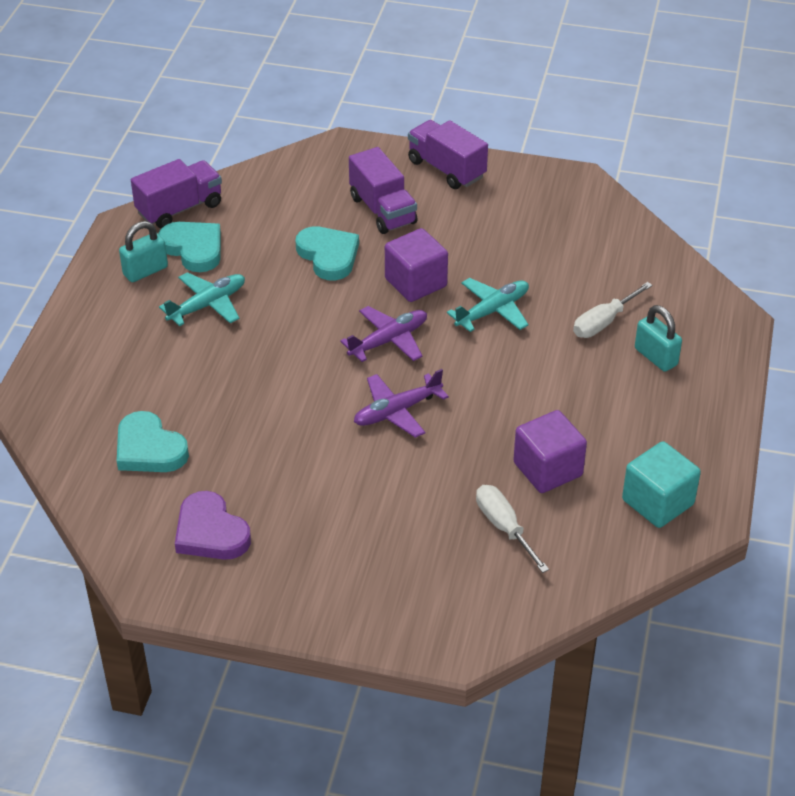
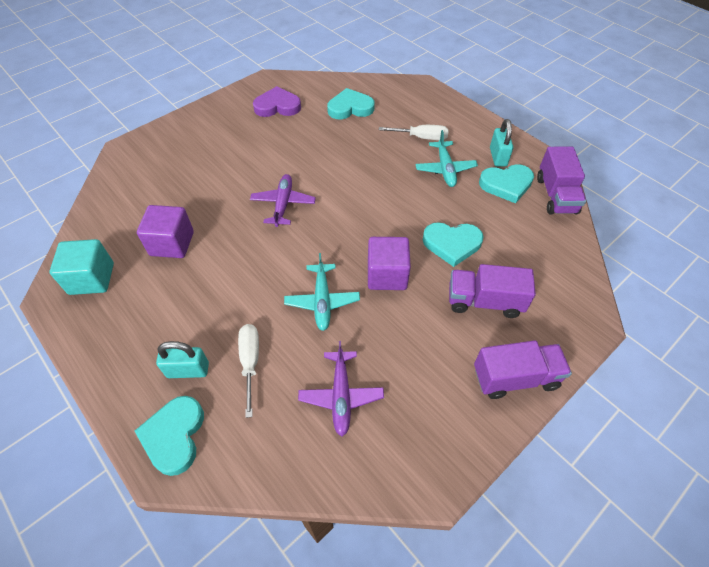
camera: 125 degrees right, 10 degrees up
(389, 340) = (343, 231): purple plane -> purple plane (341, 396)
(504, 527) = (160, 202): white screwdriver -> white screwdriver (421, 137)
(710, 328) = (174, 436): none -> turquoise heart

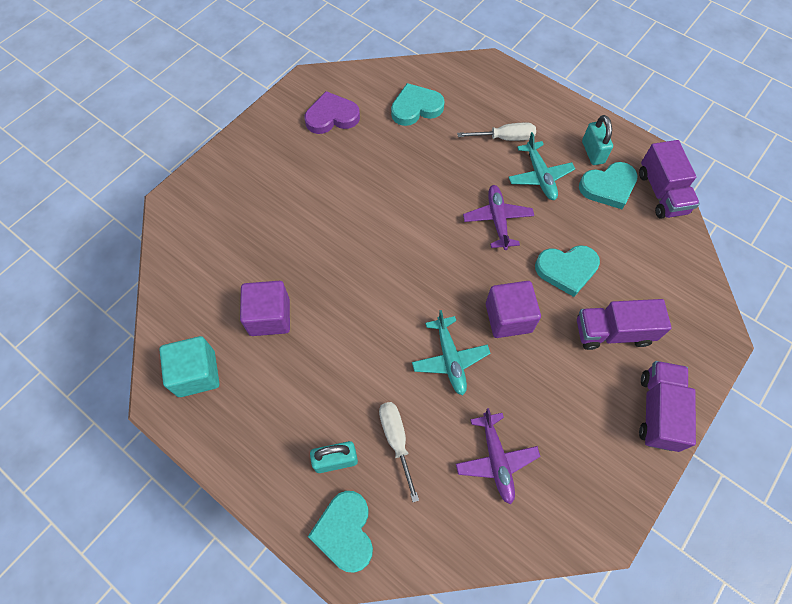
camera: 10 degrees left, 10 degrees up
(283, 204) = (376, 248): purple plane -> purple plane (497, 220)
(515, 378) = (658, 411): purple truck -> purple truck turned 60 degrees counterclockwise

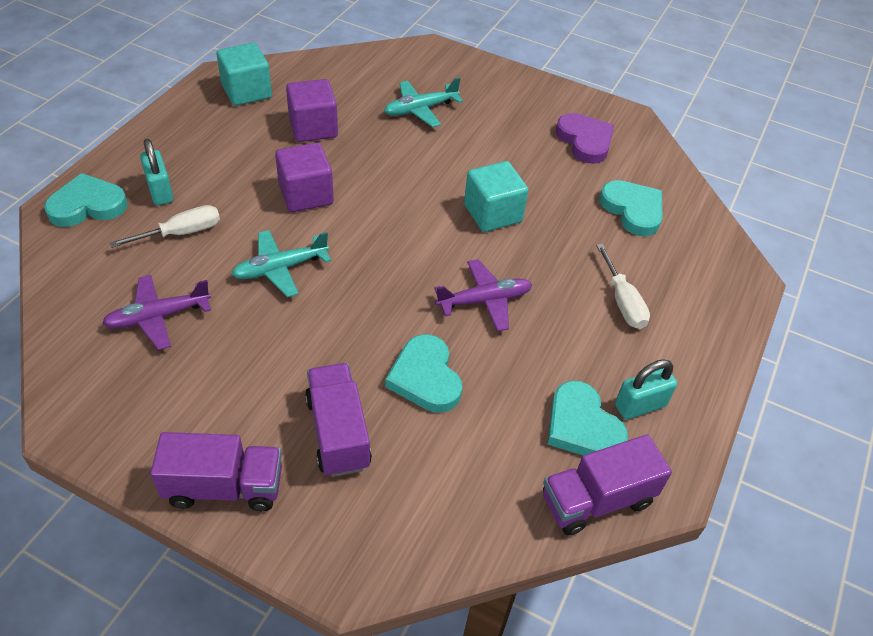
camera: 75 degrees right, 15 degrees down
(406, 196) = (492, 213): none -> turquoise cube
(508, 318) = (342, 319): purple cube -> purple cube (306, 195)
(539, 176) = (571, 342): turquoise plane -> turquoise plane (420, 109)

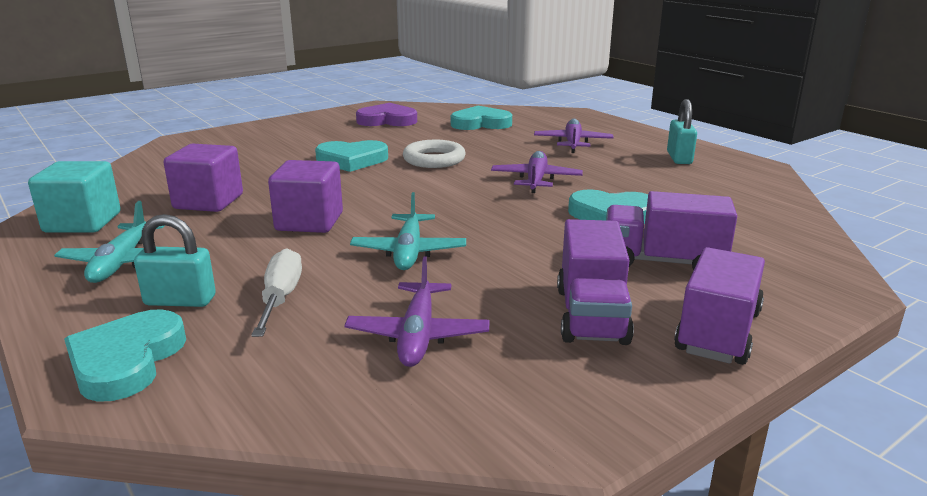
camera: 60 degrees left, 25 degrees down
(420, 109) = (259, 158): turquoise plane -> turquoise plane (121, 263)
(492, 213) = (434, 159): turquoise cube -> white ring
(582, 426) = (692, 176): turquoise heart -> turquoise heart (352, 160)
(597, 500) = (766, 186): purple truck -> purple truck (591, 315)
(622, 301) = (572, 143): white screwdriver -> purple plane

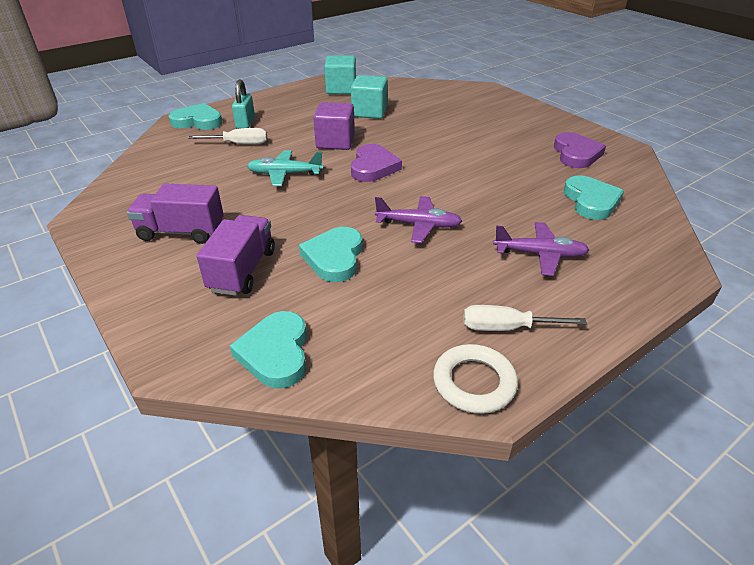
camera: 90 degrees right, 15 degrees up
(121, 263) = (290, 105): turquoise plane -> none
(208, 202) = (369, 112): purple cube -> turquoise cube
(352, 160) = (456, 146): turquoise heart -> turquoise heart (275, 353)
(397, 199) = (373, 167): none -> purple heart
(418, 335) = (186, 179): purple plane -> none
(434, 159) = (465, 178): white ring -> white ring (474, 382)
(679, 158) = (506, 328): turquoise padlock -> white screwdriver
(718, 332) = (140, 277): purple truck -> none

